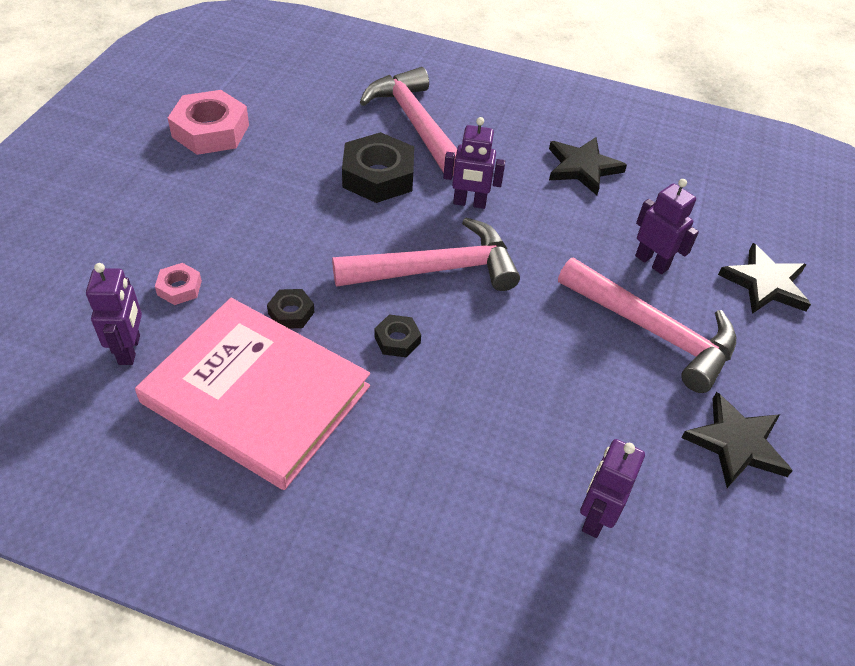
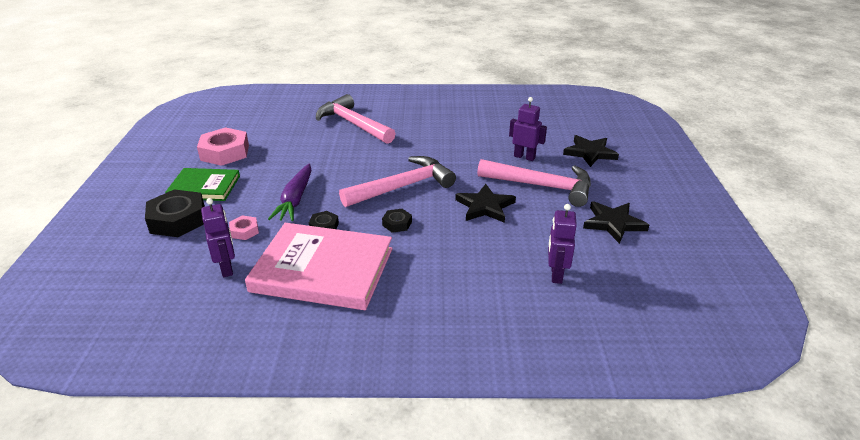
camera: 15 degrees left, 15 degrees down
(158, 189) = (204, 187): none -> green book
(272, 249) = (295, 199): none -> purple carrot
(378, 176) = (344, 152): black nut -> black nut (178, 220)
(469, 203) = (406, 153): purple robot -> none
(582, 168) = (463, 124): black star -> black star (485, 206)

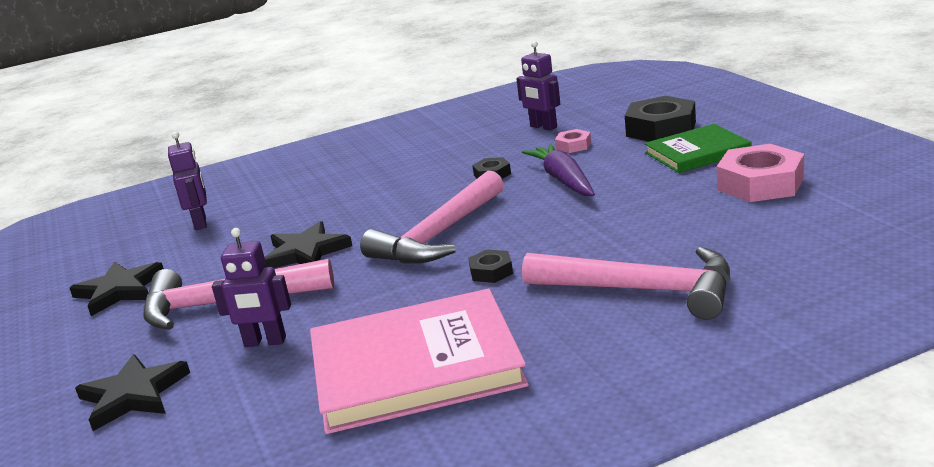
camera: 160 degrees right, 10 degrees down
(323, 270) = (450, 153): pink book -> pink book (415, 366)
(397, 224) = (409, 202): black nut -> black nut (491, 272)

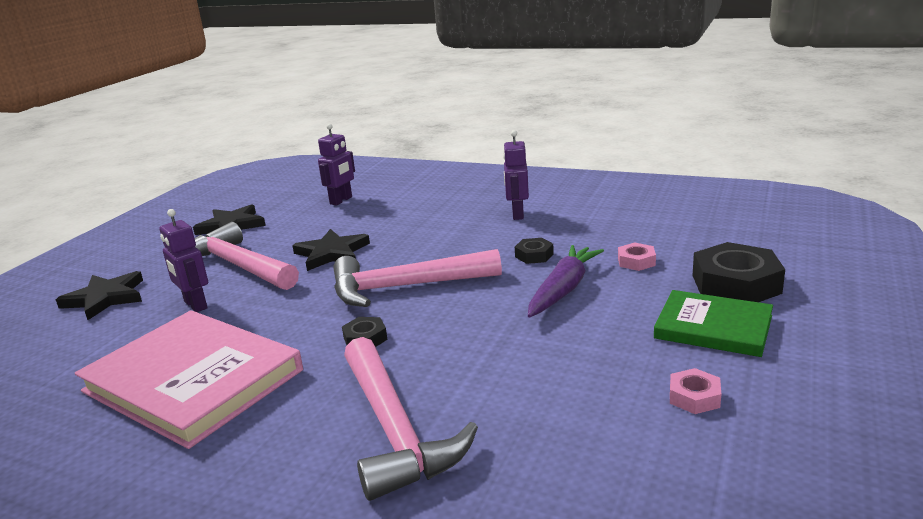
camera: 45 degrees right, 0 degrees up
(543, 127) = (652, 231): purple robot -> purple robot (517, 214)
(760, 184) = (694, 397): pink nut -> pink nut, size x0.49

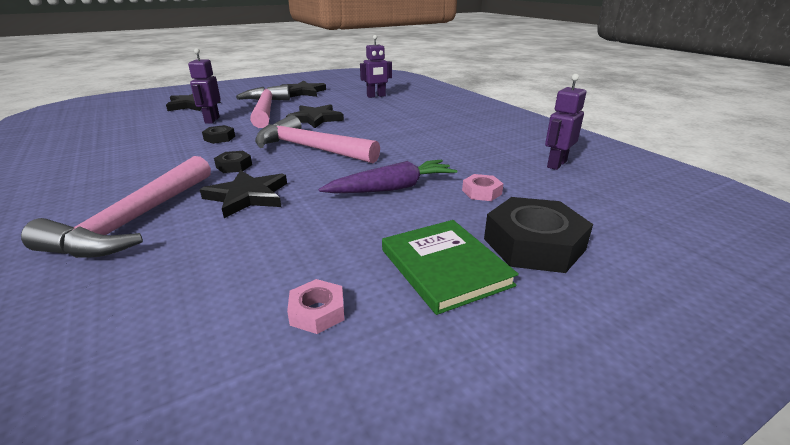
camera: 35 degrees right, 5 degrees up
(193, 381) = (135, 152): pink book -> none
(452, 356) = (247, 196): none -> black star
(517, 214) = (459, 133): purple robot -> purple robot (556, 164)
(534, 255) = (418, 160): black nut -> black nut (219, 138)

